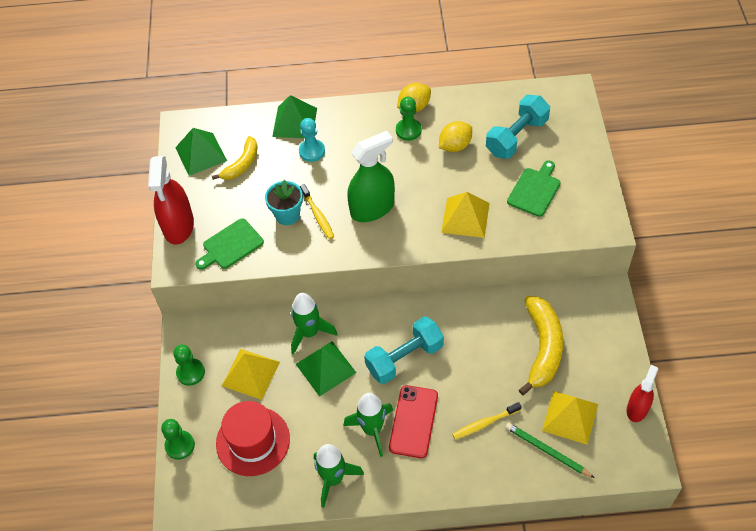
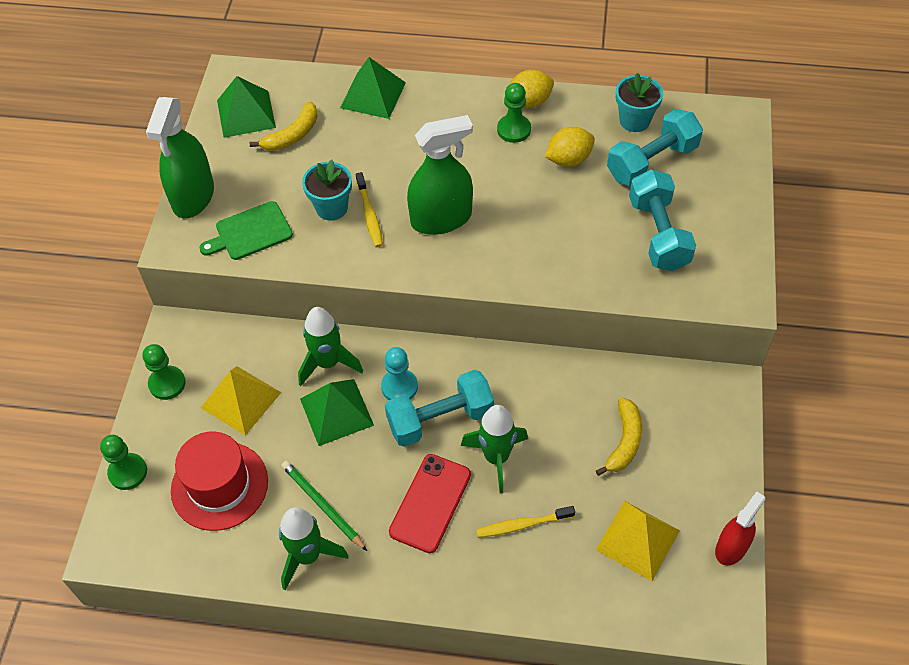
camera: 10 degrees right, 0 degrees up
(178, 226) = (193, 196): red spray bottle -> green spray bottle
(312, 151) = (384, 134): turquoise pawn -> turquoise pawn (399, 387)
(372, 430) = (374, 503): green rocket -> green rocket (496, 458)
(465, 217) = (558, 252): yellow pyramid -> none
(496, 107) = (634, 120): none -> turquoise flower pot
(534, 190) = (658, 234): green cutting board -> turquoise dumbbell
(542, 347) = (624, 441): yellow banana -> yellow banana, size x0.61
(547, 451) = (596, 579): green pencil -> green pencil (322, 506)

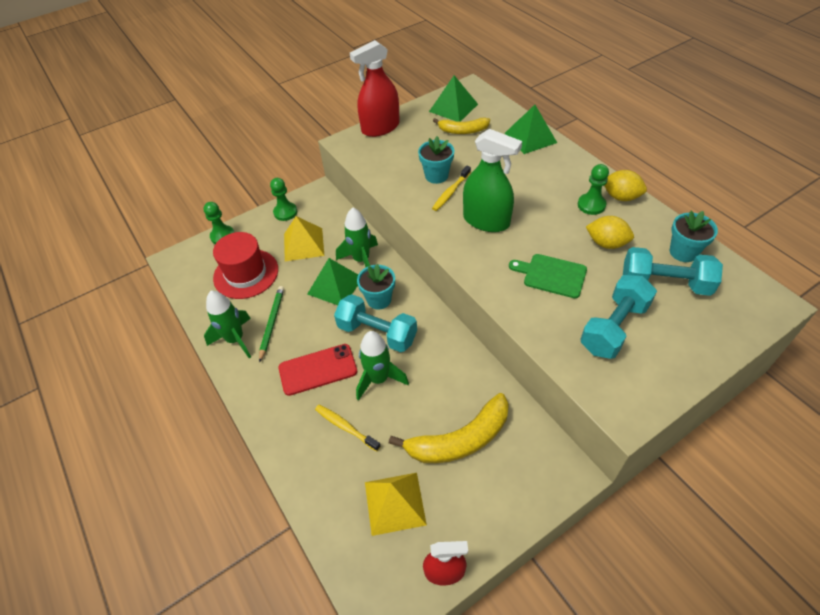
camera: 50 degrees right, 5 degrees down
(193, 196) = (380, 128): green spray bottle -> red spray bottle
(250, 232) = (383, 160): green cutting board -> green cutting board (551, 275)
(399, 387) = (379, 299): turquoise pawn -> turquoise flower pot
(624, 441) = (460, 439): yellow banana -> yellow banana, size x1.63

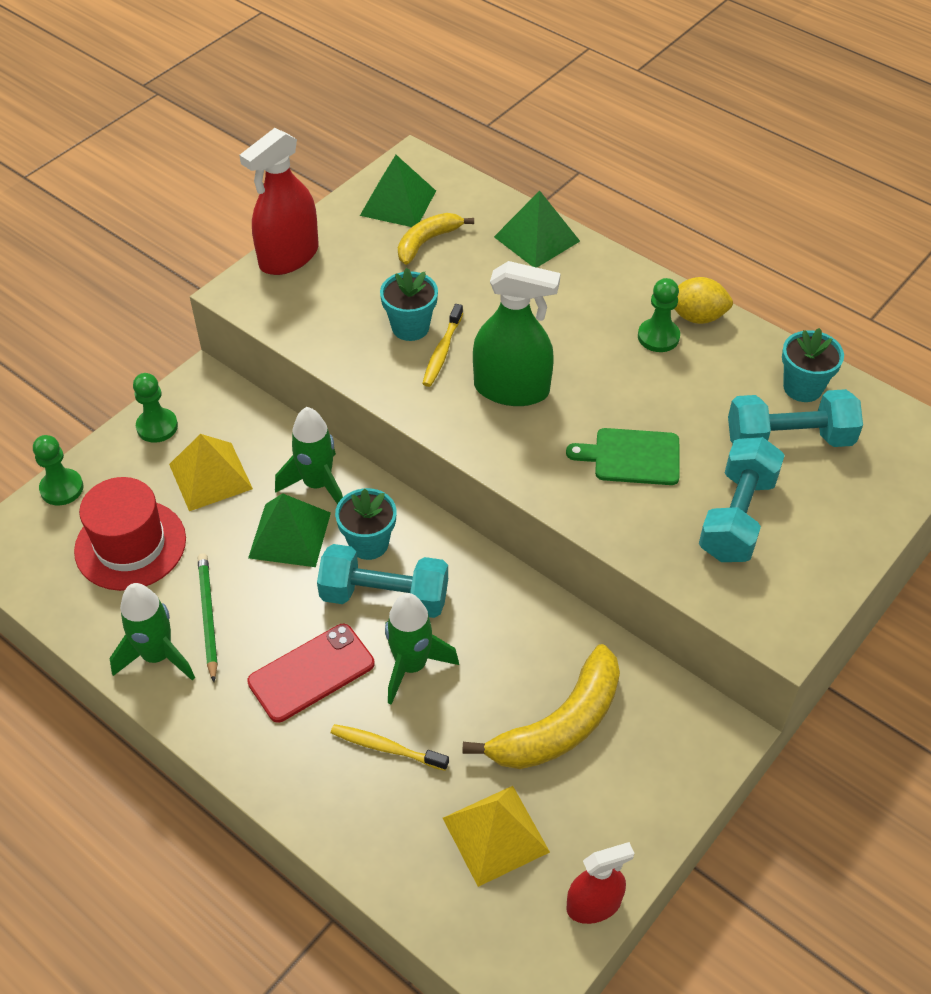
camera: 20 degrees left, 0 degrees up
(463, 131) = (427, 242): yellow banana -> yellow banana turned 150 degrees clockwise
(606, 243) = (695, 393): yellow lemon -> none

